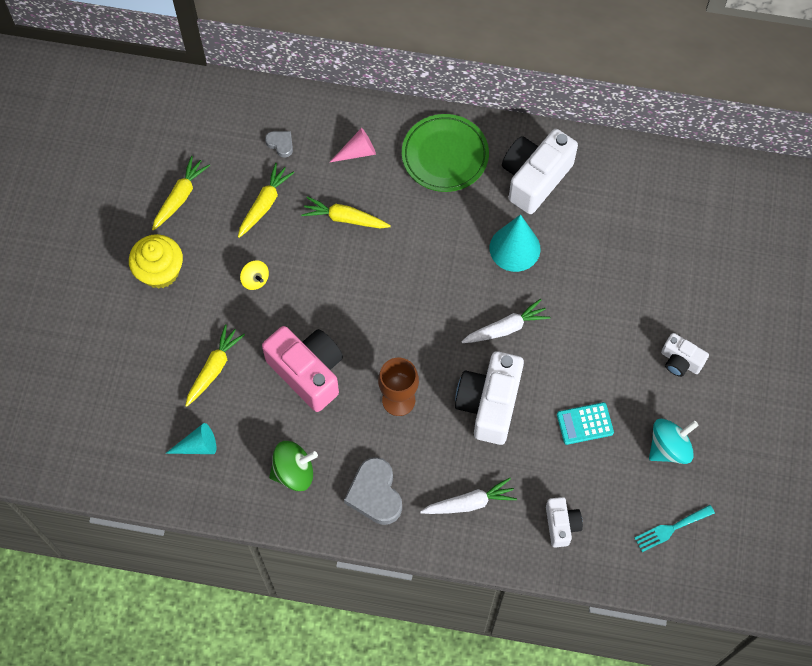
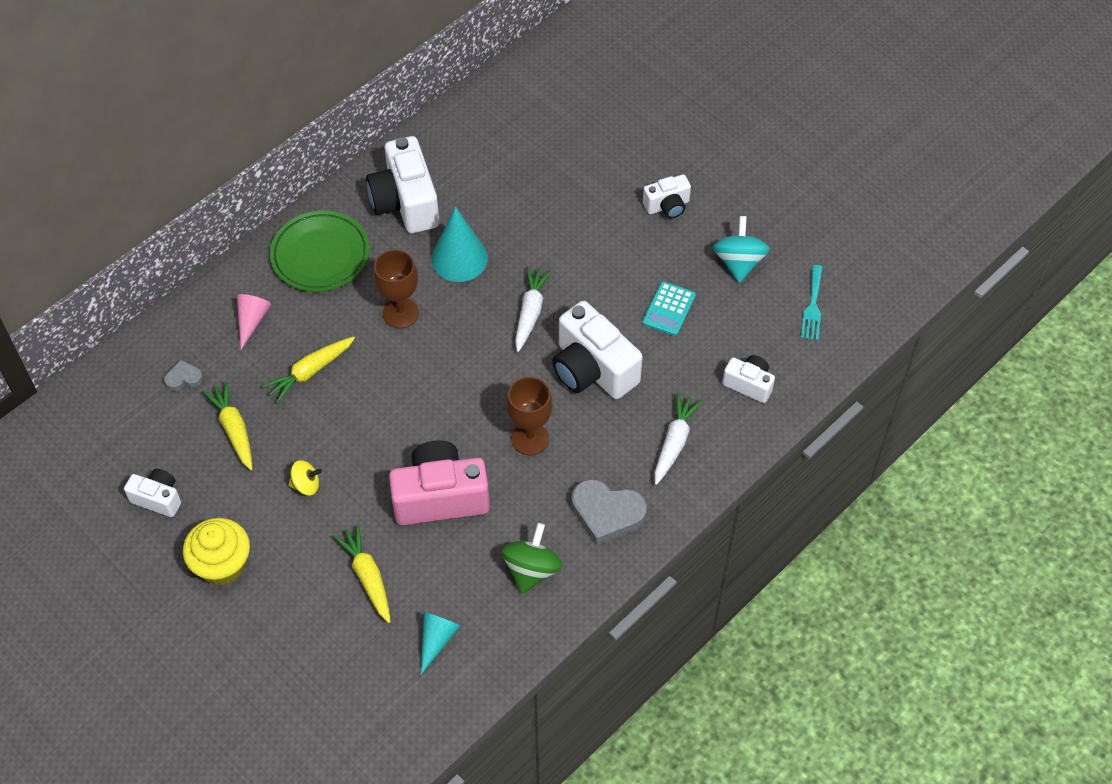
camera: 55 degrees left, 10 degrees down
(180, 197) = (158, 498): yellow carrot -> white camera
(437, 242) = (400, 313): none -> brown goblet

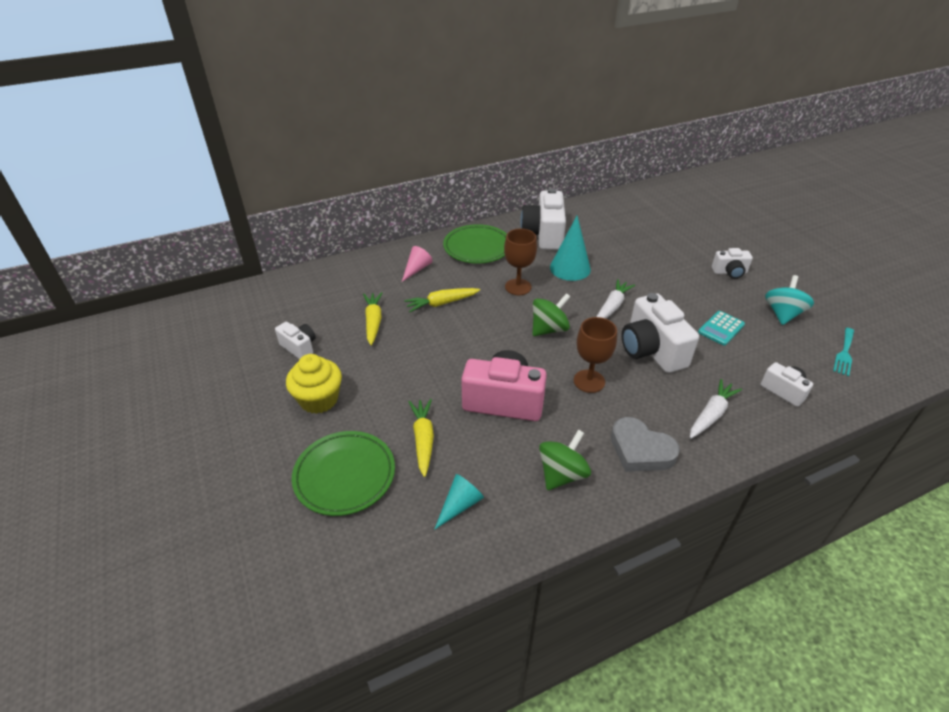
camera: 20 degrees right, 15 degrees down
(184, 378) = (356, 287): grey heart -> none
(300, 648) = (345, 476): none -> green plate
(306, 485) = (406, 366): yellow spinning top -> none
(461, 373) = (549, 329): none -> green spinning top

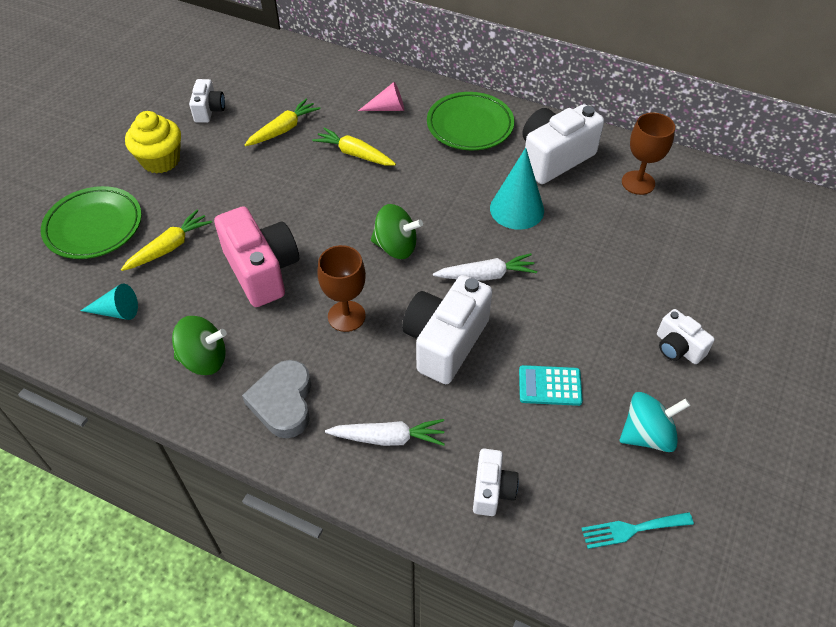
camera: 50 degrees right, 10 degrees up
(518, 287) = (438, 189): brown goblet -> brown goblet (638, 183)

